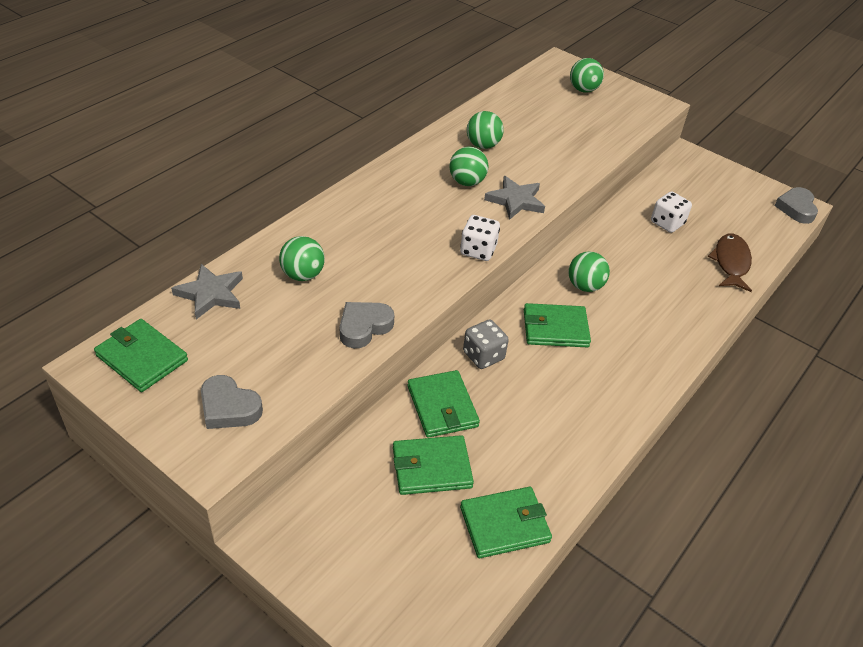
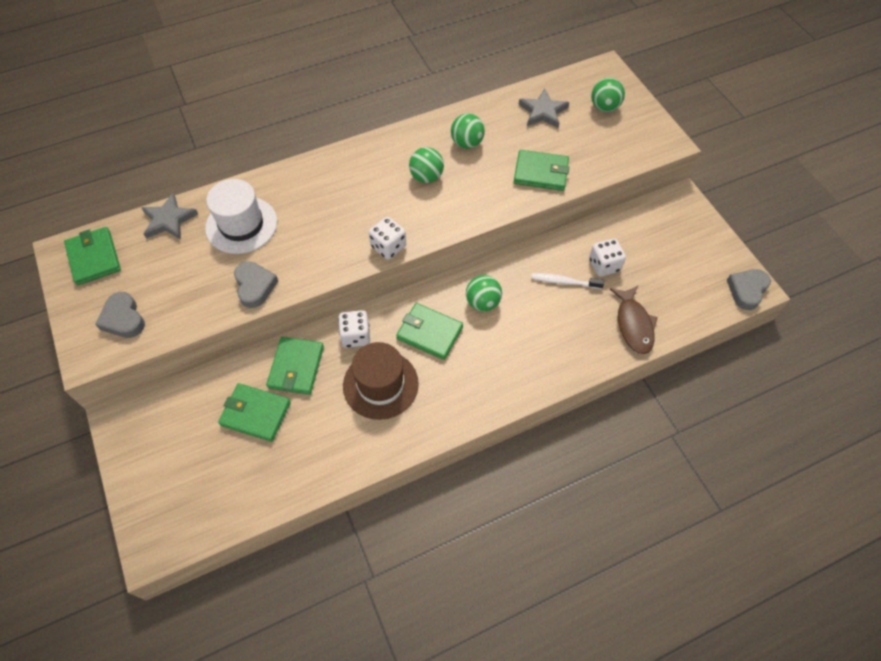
camera: 30 degrees right, 15 degrees up
(302, 275) = (241, 225): green ball -> white hat
(364, 327) = (255, 286): grey heart -> grey heart turned 90 degrees clockwise
(483, 356) = (356, 336): grey dice -> white dice
(504, 524) = (276, 480): green wallet -> green wallet (541, 172)
(515, 200) = (454, 208): grey star -> grey star (543, 111)
(544, 391) = (380, 384): none -> brown hat
(644, 246) = (564, 282): none -> white toothbrush
(731, 262) = (633, 325): brown fish -> brown fish turned 135 degrees clockwise

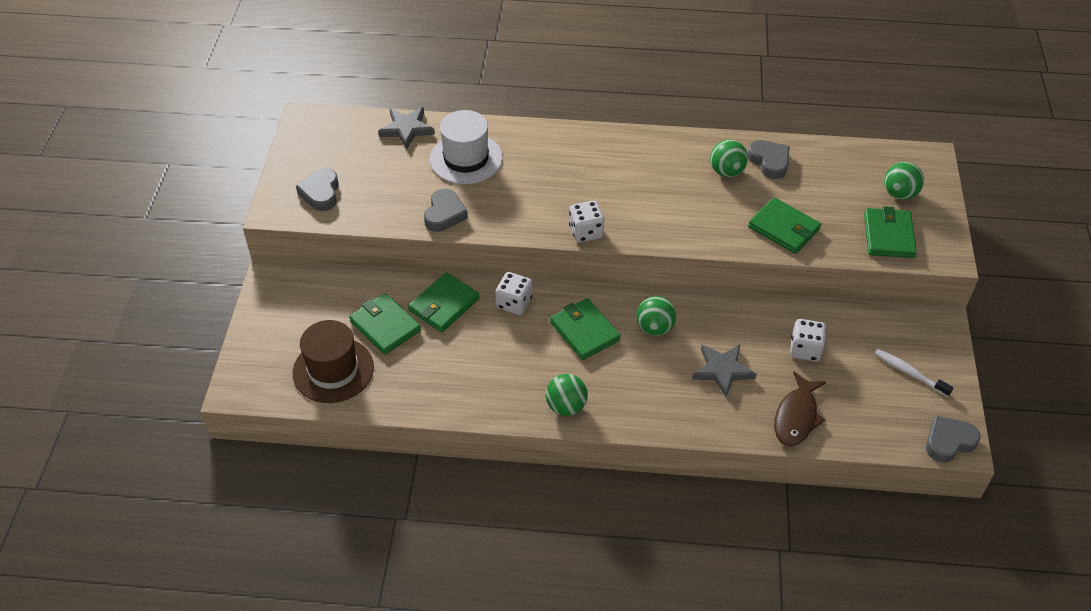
camera: 30 degrees right, 10 degrees down
(94, 258) = (327, 134): green wallet -> green wallet (888, 235)
(380, 384) = (509, 354): brown hat -> brown hat (333, 370)
(426, 177) = (664, 186): green ball -> green ball (566, 406)
(494, 121) = (769, 162): none -> grey heart
(543, 111) = (828, 173): grey star -> grey star (722, 370)
(564, 282) = (751, 346): white toothbrush -> white toothbrush (909, 373)

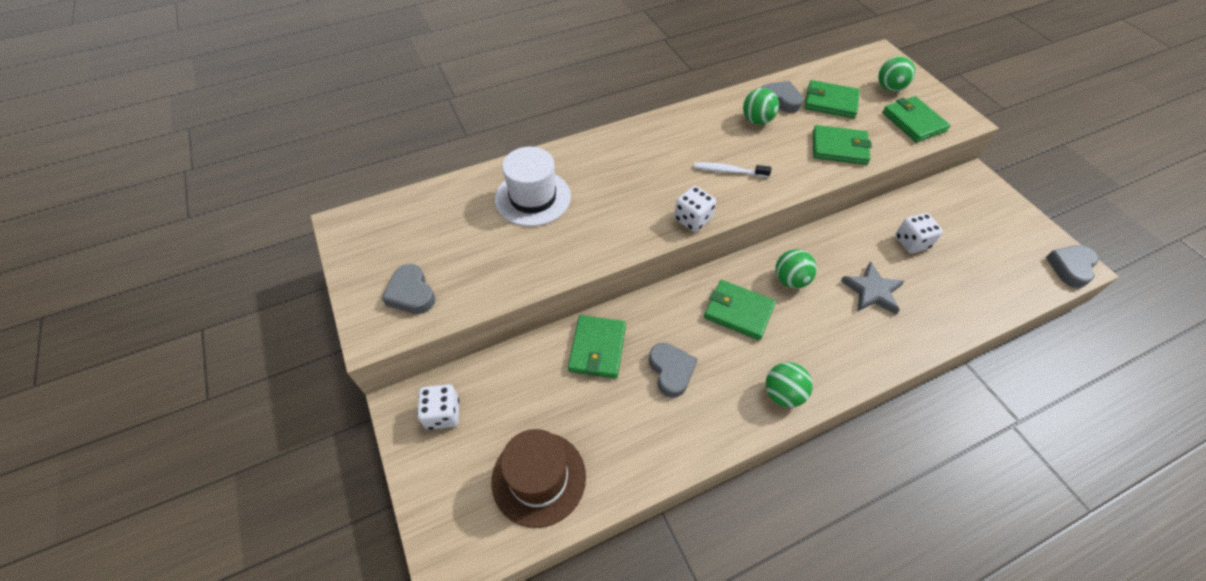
camera: 30 degrees left, 5 degrees up
(385, 326) = (557, 400): green wallet -> green wallet (830, 102)
(407, 129) = (455, 193): grey star -> none
(444, 214) = (553, 259): grey heart -> grey heart (671, 371)
(514, 303) = (659, 315): white dice -> white dice (442, 414)
(796, 417) = (958, 303): brown fish -> none
(909, 373) = (994, 225): white toothbrush -> white toothbrush (728, 171)

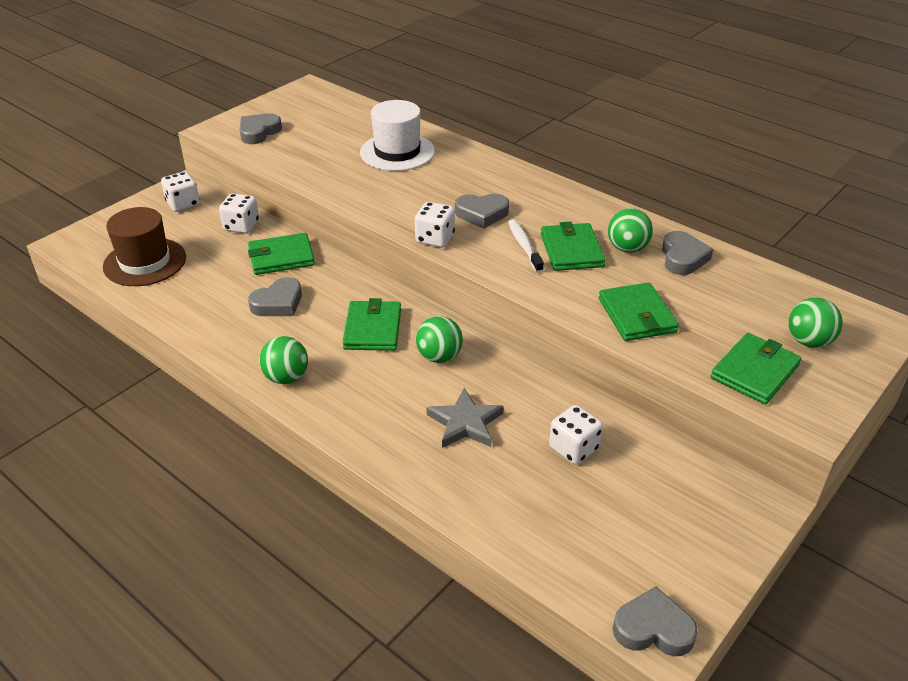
camera: 65 degrees right, 15 degrees down
(522, 368) = (241, 226): none -> white dice
(670, 178) = (482, 214): none -> grey heart
(830, 102) = (720, 296): green wallet -> green wallet (571, 250)

